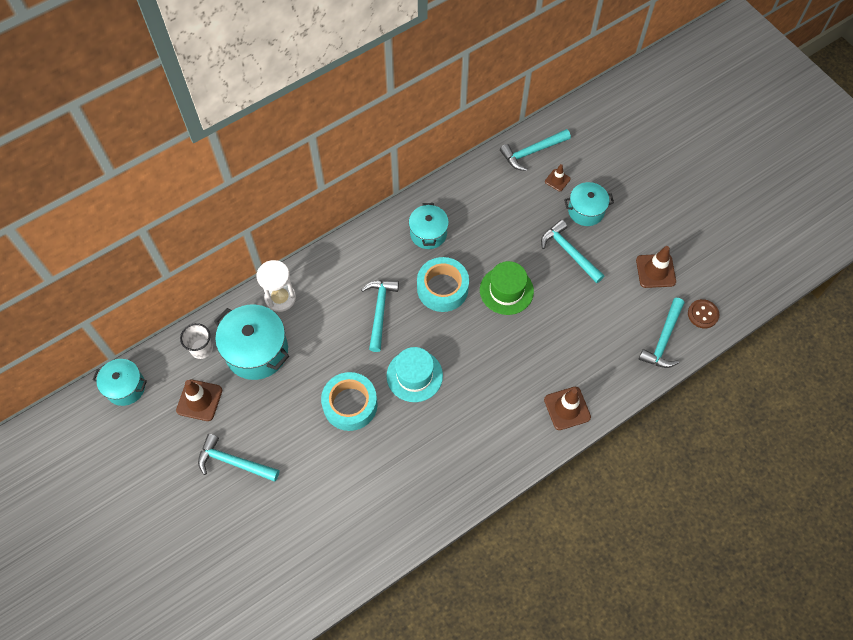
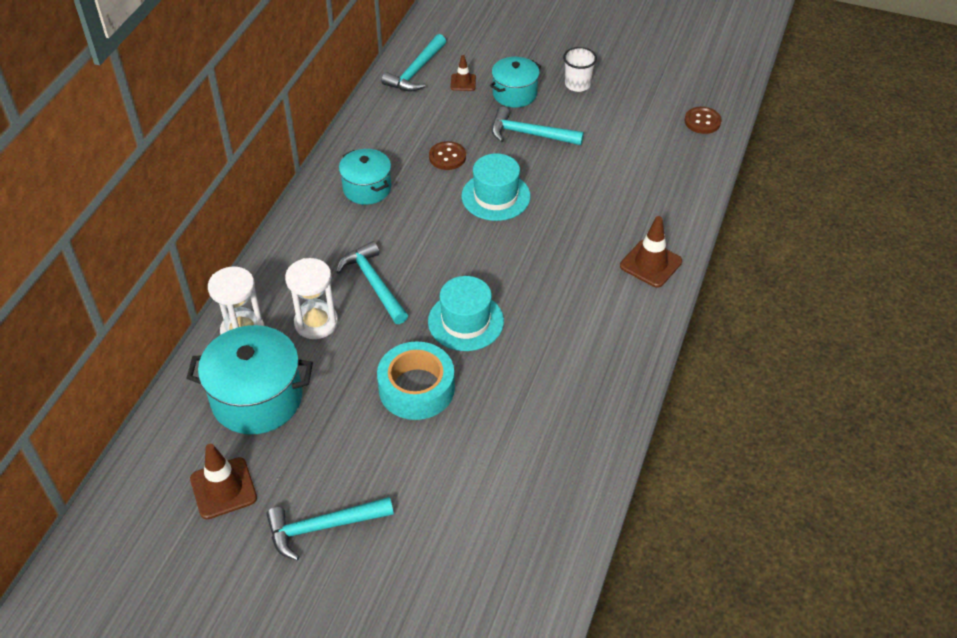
camera: 35 degrees left, 15 degrees down
(125, 387) = (109, 531): turquoise pot -> none
(201, 348) = (182, 433): white cup -> white cup (577, 84)
(326, 319) = (316, 322): none -> white hourglass
(442, 288) = (426, 228): turquoise tape -> none
(499, 238) = (447, 157): none -> brown button
(506, 290) = (495, 196): green hat -> turquoise hat
(655, 271) = (626, 109): brown traffic cone -> none
(663, 339) = (686, 159): turquoise hammer -> none

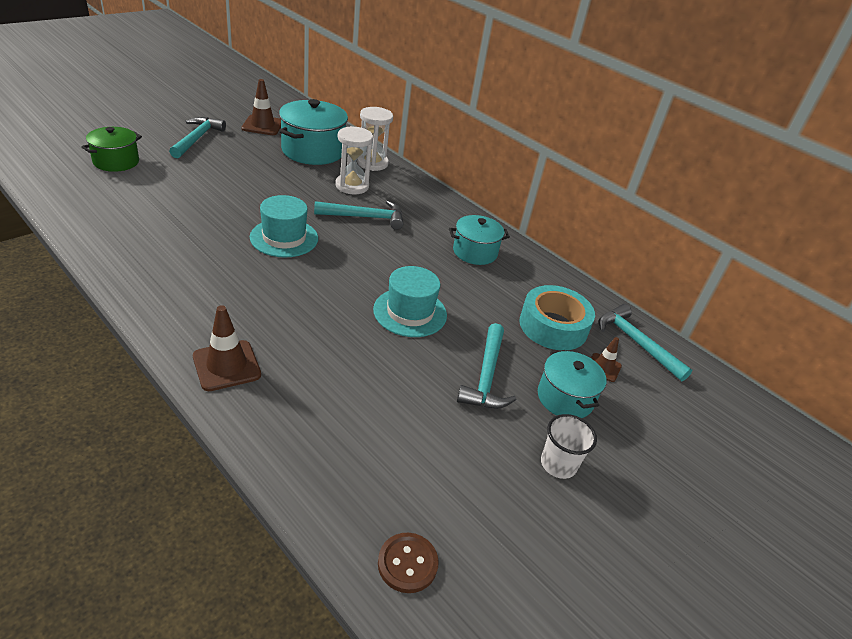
camera: 110 degrees right, 10 degrees down
(416, 388) = (250, 197): turquoise tape -> turquoise tape (553, 326)
(447, 157) = (486, 308): brown button -> none
(452, 557) = (116, 162): none -> green pot
(529, 134) = (486, 376): turquoise hammer -> turquoise hammer turned 150 degrees clockwise

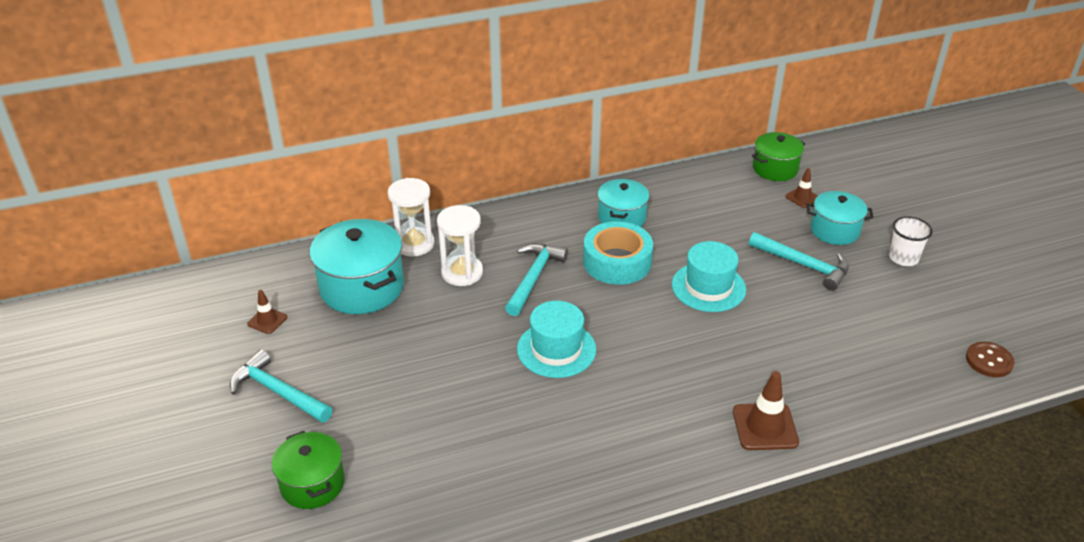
camera: 60 degrees left, 0 degrees up
(262, 125) = (267, 321): brown traffic cone -> brown traffic cone, size x0.59
(553, 326) = (745, 206): turquoise tape -> turquoise tape (617, 262)
(636, 343) = (775, 169): turquoise hammer -> green pot

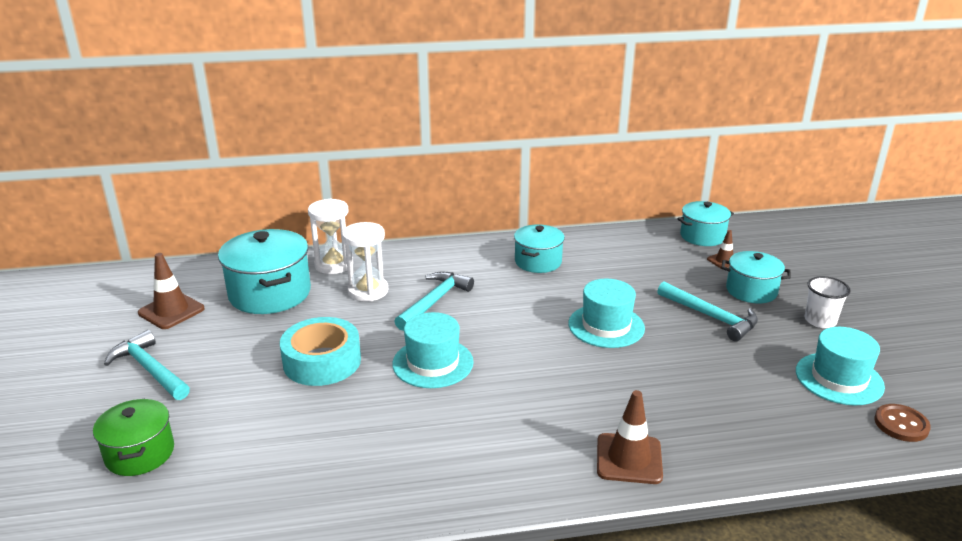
camera: 10 degrees right, 10 degrees down
(267, 321) = (171, 311): brown traffic cone -> brown traffic cone, size x1.70
(617, 262) = (520, 296): turquoise tape -> turquoise tape (322, 361)
(775, 169) = (702, 236): green pot -> turquoise pot
(930, 320) = (839, 379): none -> turquoise hat

